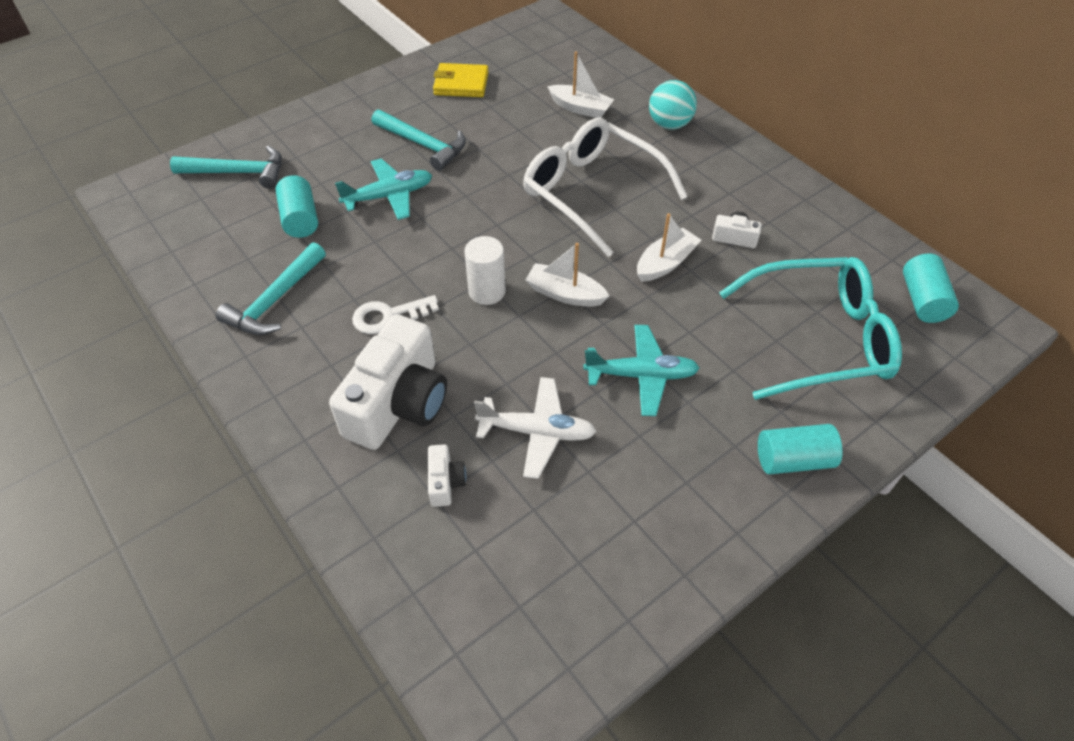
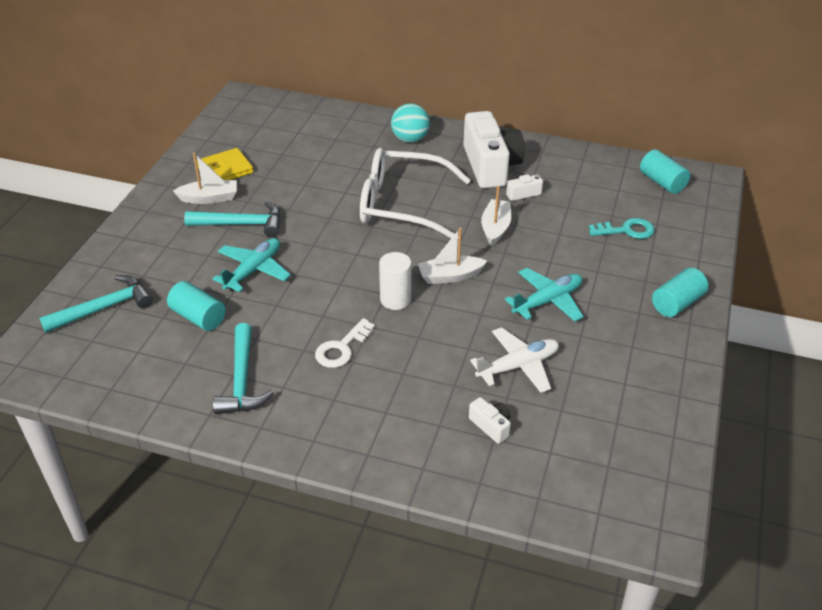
camera: 35 degrees left, 10 degrees down
(398, 403) = (409, 397): white camera -> white camera (490, 166)
(580, 108) = (336, 152): white boat -> white boat (209, 198)
(818, 338) = (627, 230): turquoise glasses -> turquoise key

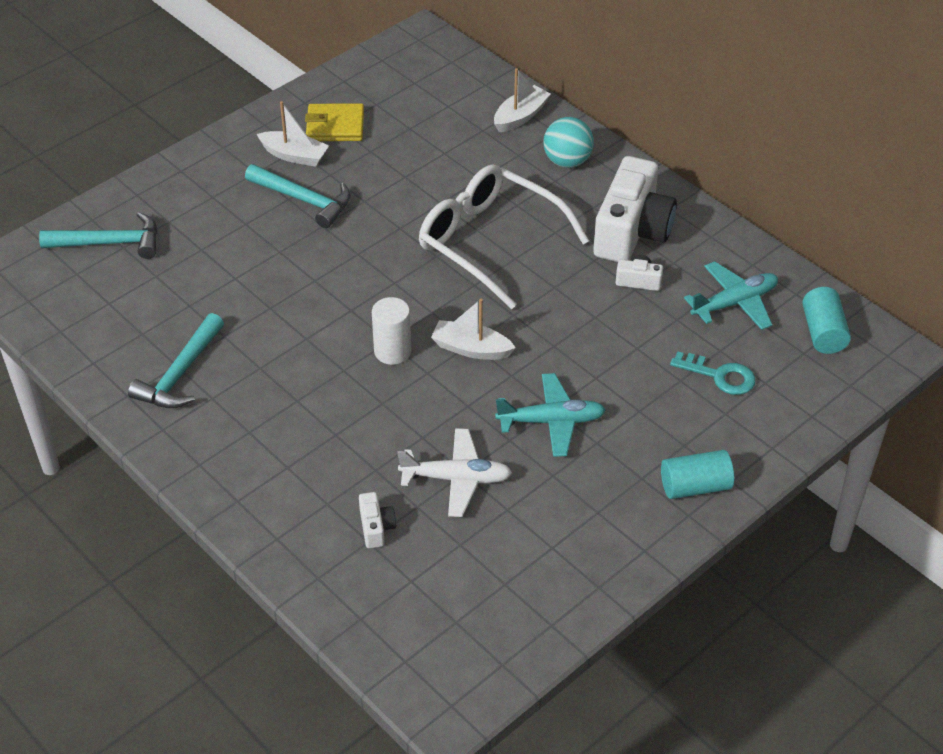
camera: 30 degrees right, 5 degrees up
(198, 317) = (188, 289): turquoise cylinder -> none
(253, 270) = (277, 259): turquoise plane -> turquoise plane (734, 303)
(341, 348) = (297, 382): white key -> none
(495, 228) = (570, 312): white boat -> white boat (520, 116)

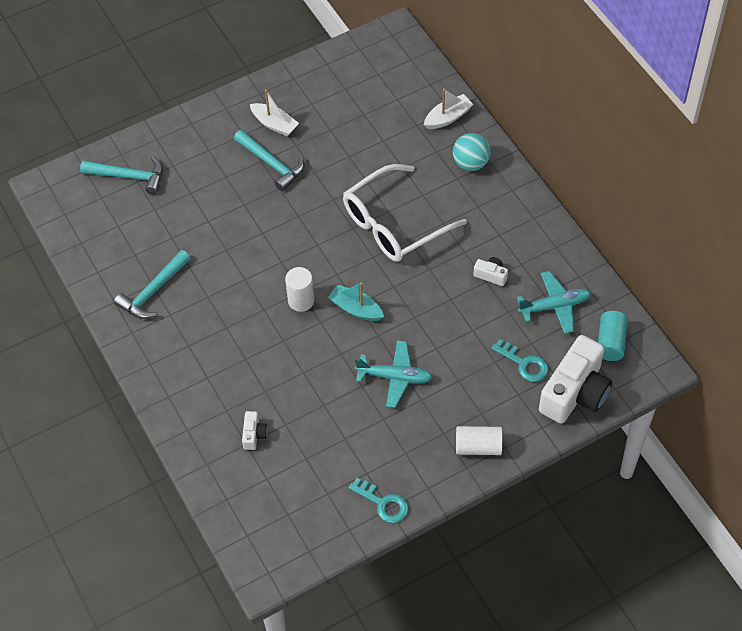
camera: 15 degrees right, 10 degrees up
(335, 126) = (310, 103): yellow wallet -> none
(456, 479) = (317, 409): white plane -> none
(471, 349) = (356, 309): white boat -> turquoise boat
(490, 242) = (394, 224): white glasses -> white glasses turned 90 degrees counterclockwise
(588, 581) = (383, 503): none -> turquoise key
(632, 231) = (499, 232): white camera -> white camera (575, 392)
(695, 486) = (478, 447): turquoise cylinder -> white cylinder

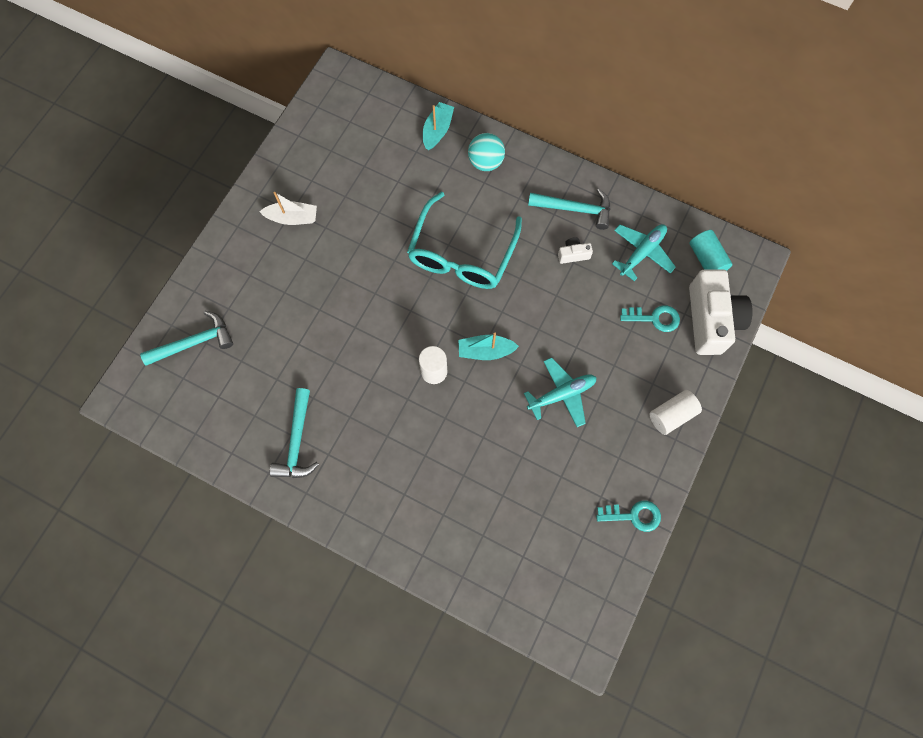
camera: 35 degrees left, 15 degrees up
(254, 435) = (483, 522): white camera -> none
(272, 164) = (317, 257): turquoise hammer -> turquoise hammer (575, 209)
(394, 224) = (462, 253): white glasses -> turquoise glasses
(448, 117) = (437, 130): white boat -> turquoise boat

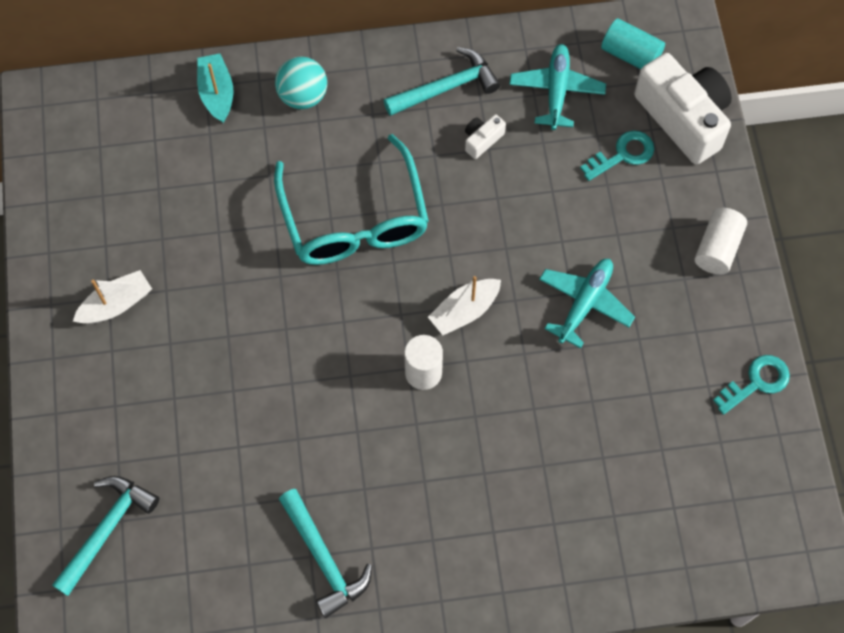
camera: 35 degrees left, 5 degrees down
(485, 351) = (464, 311): turquoise boat -> white boat

